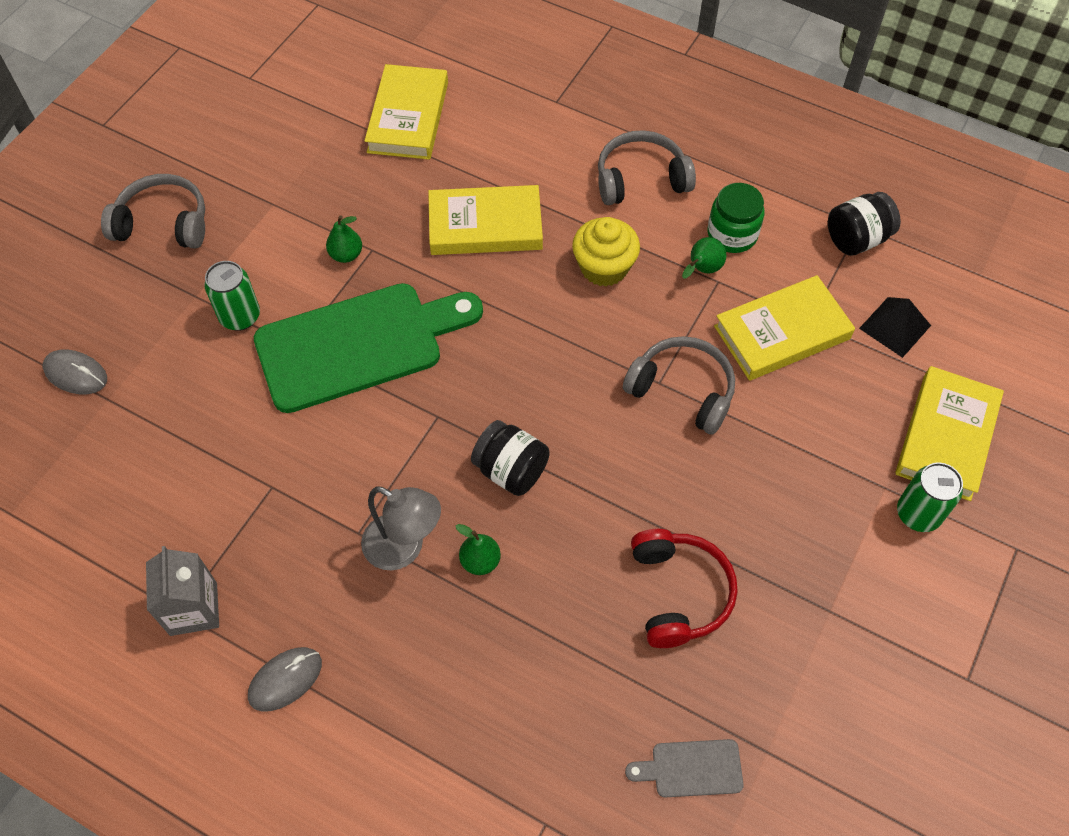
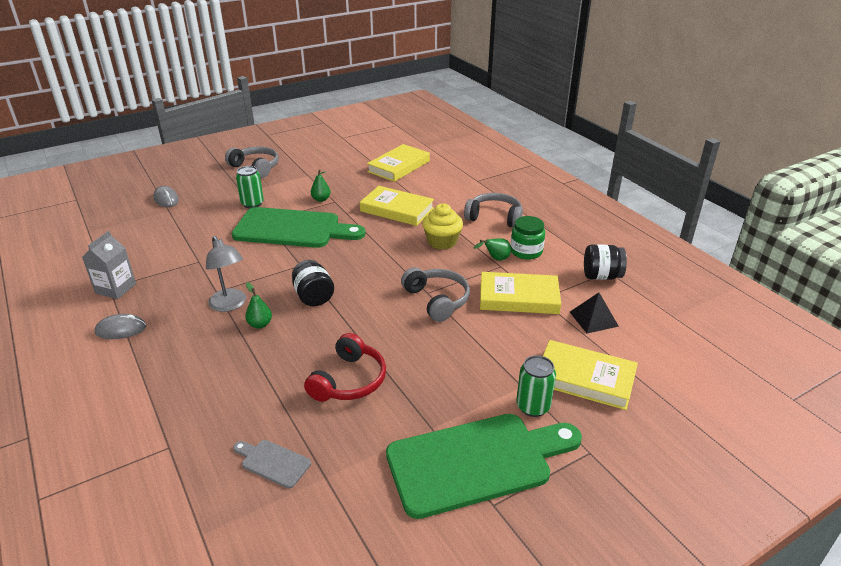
camera: 30 degrees right, 25 degrees down
(912, 632) = (476, 462): none -> green cutting board
(946, 436) = (585, 378): yellow book -> yellow book turned 60 degrees clockwise

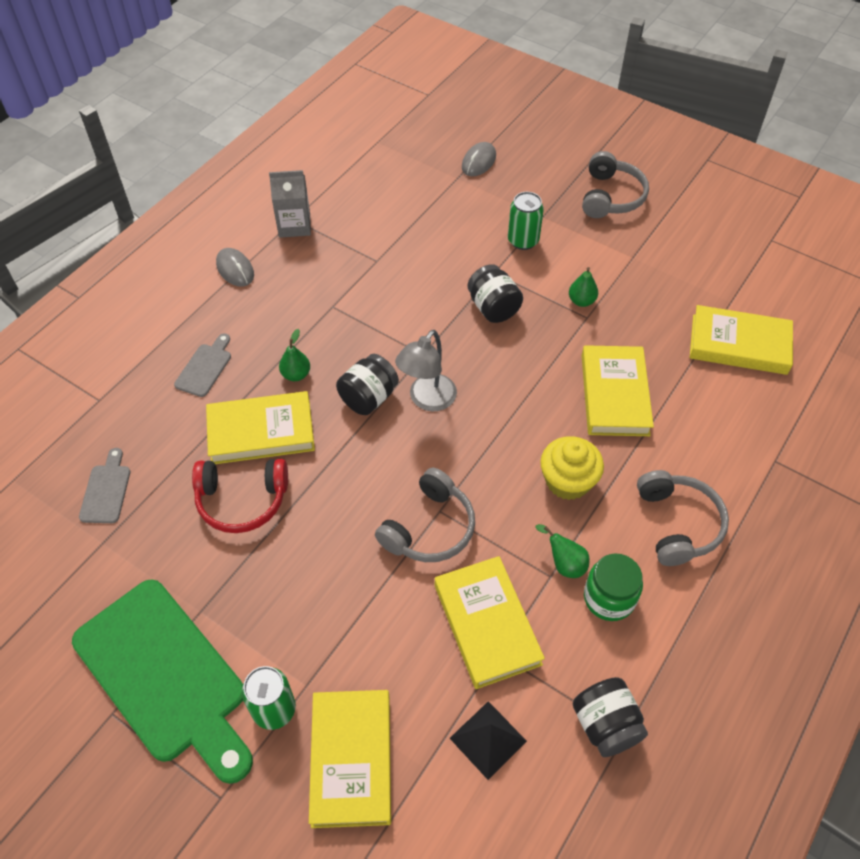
camera: 65 degrees right, 20 degrees up
(203, 371) = (205, 367): none -> grey cutting board
(230, 305) = (315, 331): grey lamp -> grey lamp (427, 400)
(292, 229) = (493, 308): green cutting board -> black jar
(295, 355) = (261, 431): none -> yellow book

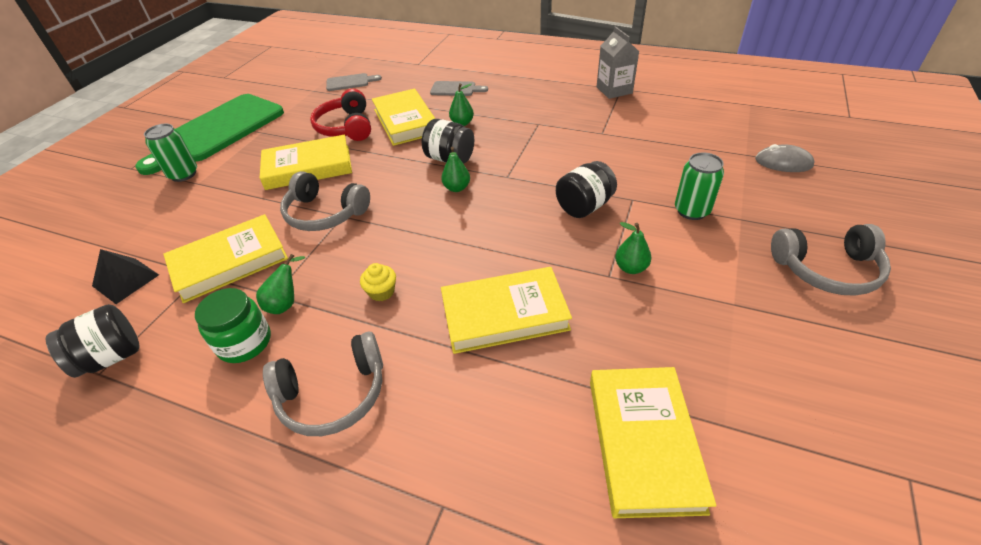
camera: 80 degrees right, 10 degrees down
(235, 269) = (552, 79): grey mouse -> none
(352, 759) = (135, 214): yellow book -> yellow book (308, 167)
(427, 400) = (457, 188): grey lamp -> green pear
(568, 481) = (381, 292): yellow cupcake -> yellow cupcake, size x0.55

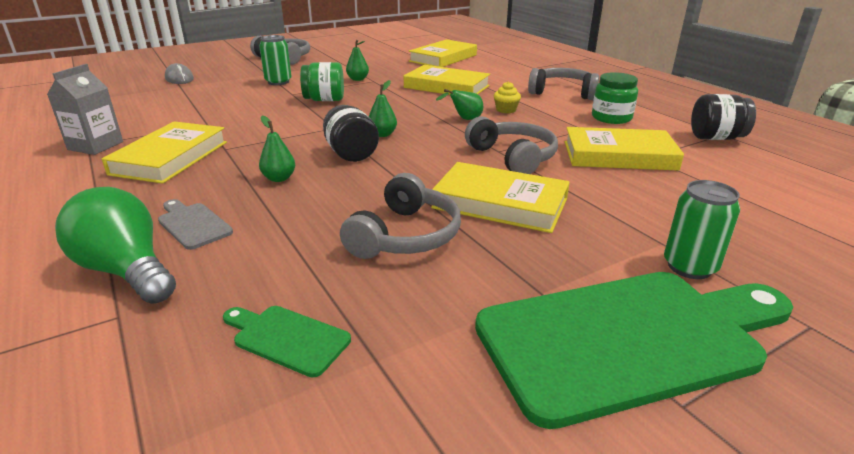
camera: 145 degrees left, 15 degrees down
(125, 280) = (728, 175): black pyramid -> none
(286, 303) = (576, 124): green pear -> green pear (464, 119)
(346, 127) = (405, 236): red headphones -> grey headphones
(350, 82) = (287, 338): grey cutting board -> green cutting board
(405, 121) = (326, 208): yellow book -> yellow book (170, 158)
(443, 70) = (127, 271): none -> green light bulb
(584, 206) = (324, 100): black jar -> green jar

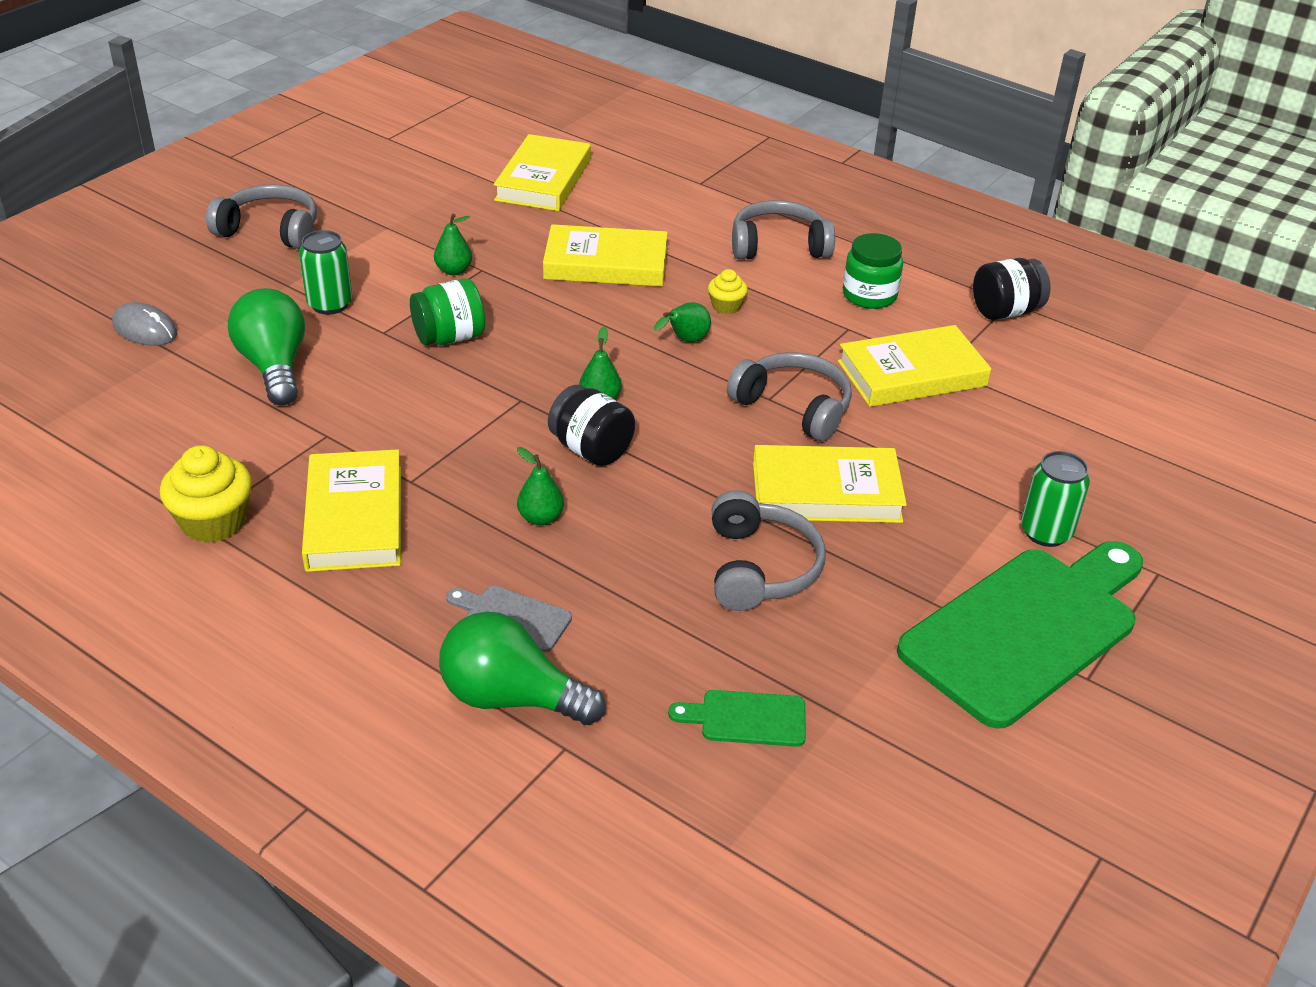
camera: 25 degrees left, 10 degrees up
(95, 146) = (213, 522): grey carton -> yellow cupcake
(219, 97) = (274, 367): none -> green light bulb

